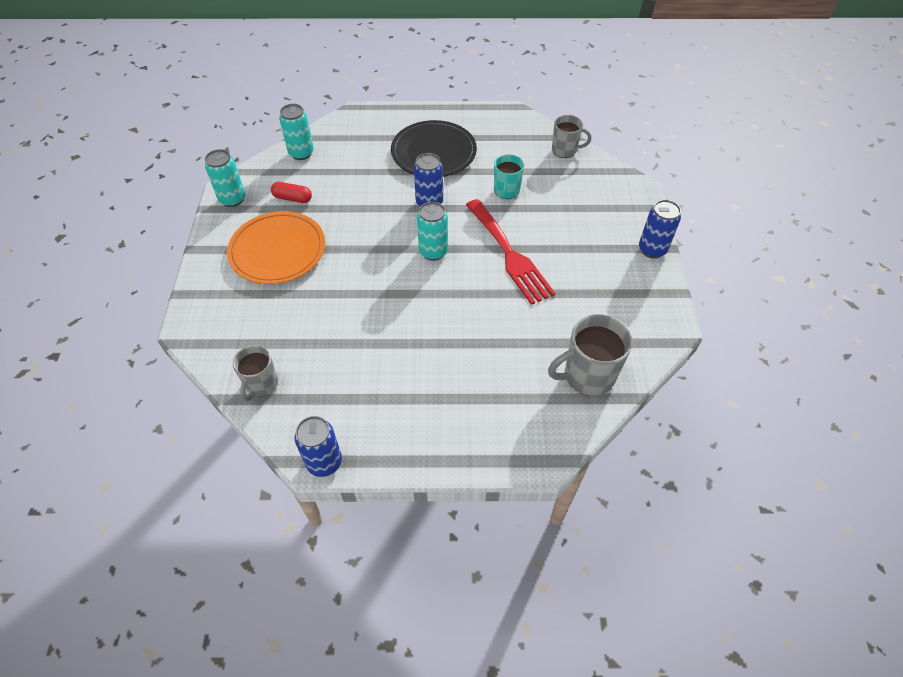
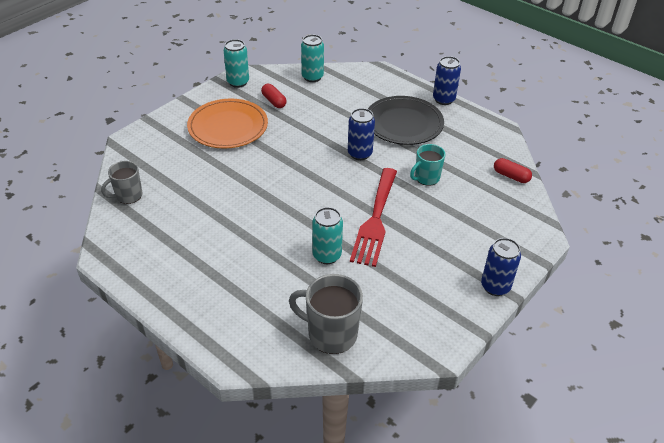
camera: 40 degrees right, 10 degrees down
(324, 462) = (108, 262): blue can -> blue can (443, 99)
(433, 251) = (323, 185): turquoise can -> turquoise can (327, 255)
(565, 150) = (511, 176): grey mug -> red capsule

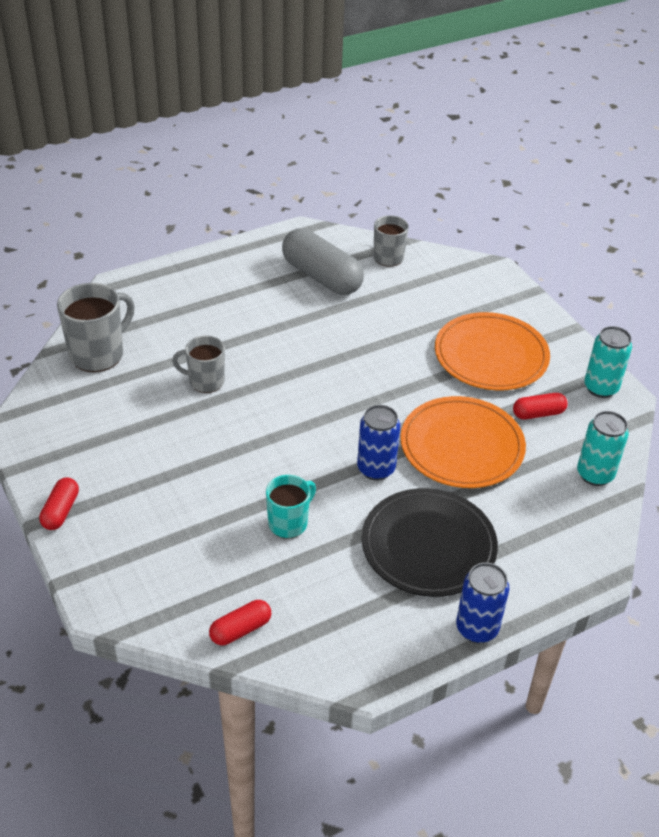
camera: 110 degrees right, 0 degrees up
(169, 226) = (321, 276): none -> grey capsule
(319, 125) = (462, 446): none -> orange plate
(327, 255) = (205, 381): turquoise can -> grey mug
(375, 220) = (237, 441): red fork -> none
(426, 178) = (289, 523): turquoise mug -> turquoise mug turned 60 degrees clockwise
(495, 286) = (61, 511): blue can -> red capsule

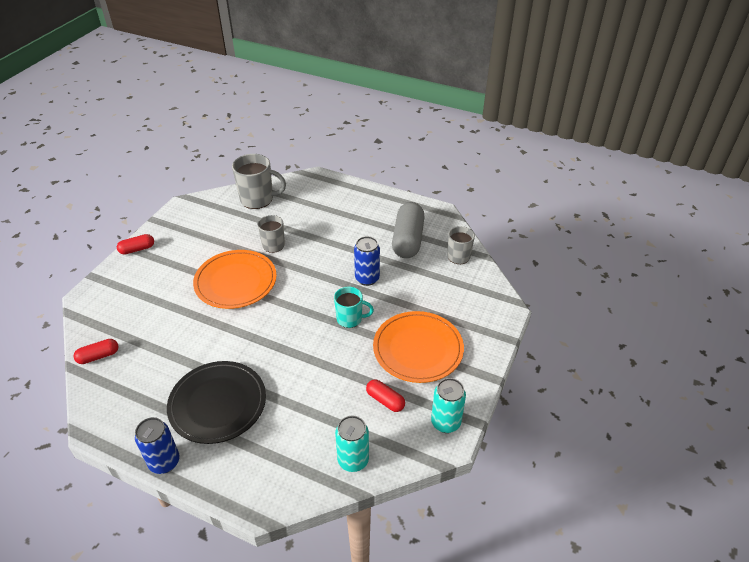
camera: 55 degrees right, 0 degrees up
(240, 629) = (98, 356): red capsule -> red capsule turned 45 degrees counterclockwise
(289, 523) = (190, 334): turquoise mug -> turquoise mug (350, 319)
(376, 469) = (264, 347): blue can -> blue can (367, 278)
(462, 446) = (318, 376): orange plate -> orange plate (235, 282)

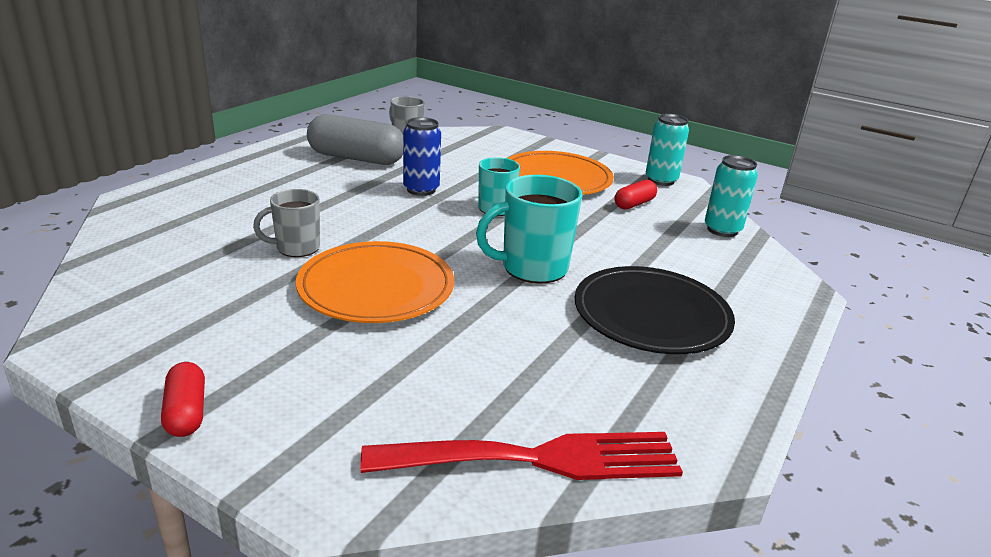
camera: 85 degrees left, 15 degrees down
(98, 356) = (538, 459): red capsule -> red fork
(164, 462) = (770, 366): blue can -> none
(258, 199) = (143, 253): grey mug -> none
(267, 343) = (532, 268): none -> turquoise mug

